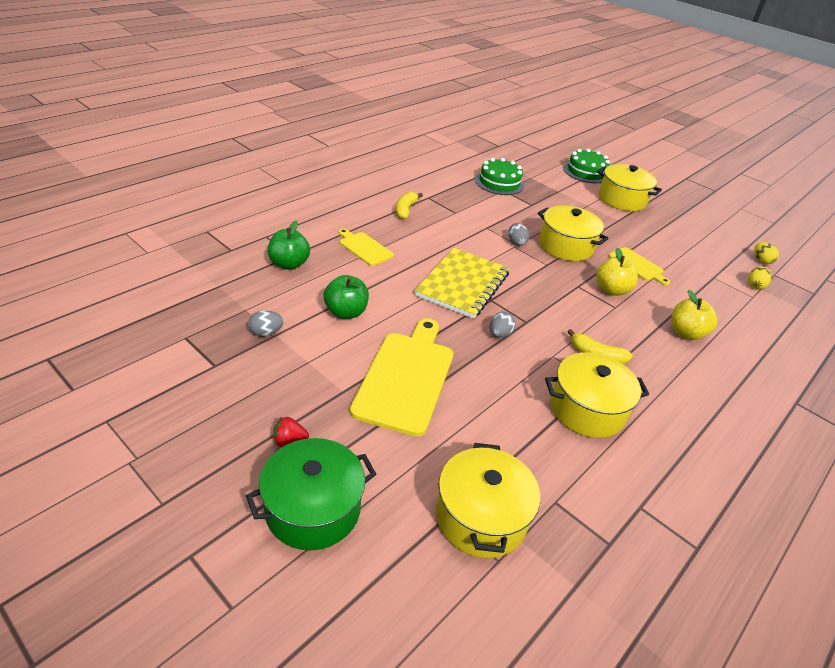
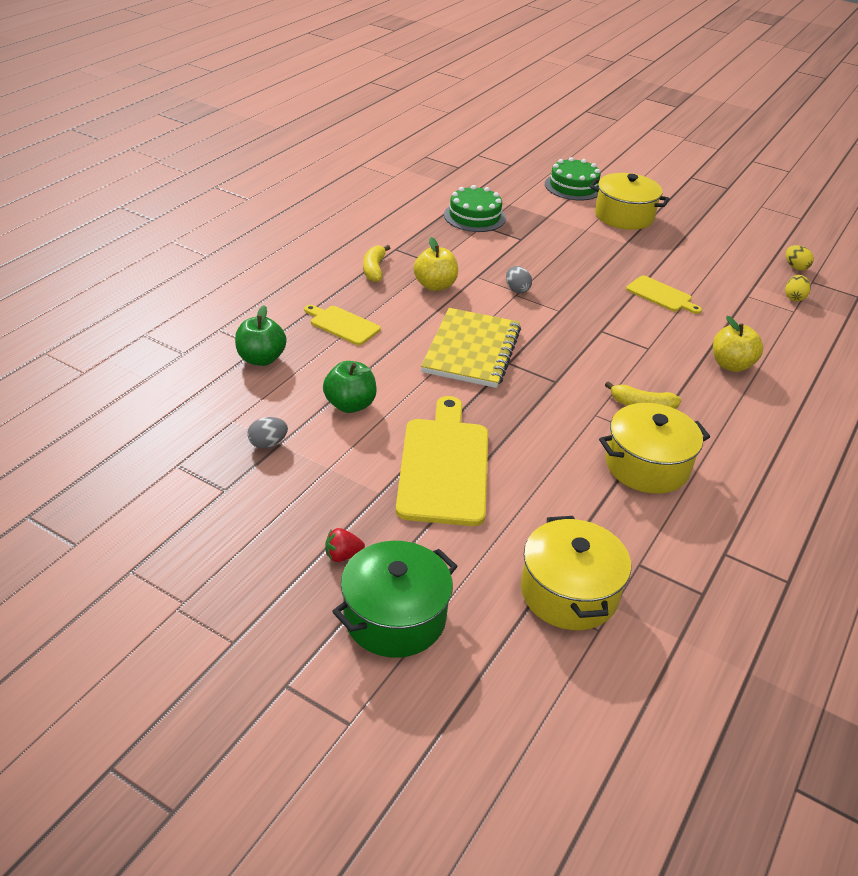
camera: 10 degrees left, 0 degrees up
(499, 334) = (530, 400): grey egg -> none
(565, 246) = (574, 285): yellow pot -> none
(611, 290) = (639, 329): yellow apple -> yellow apple (435, 285)

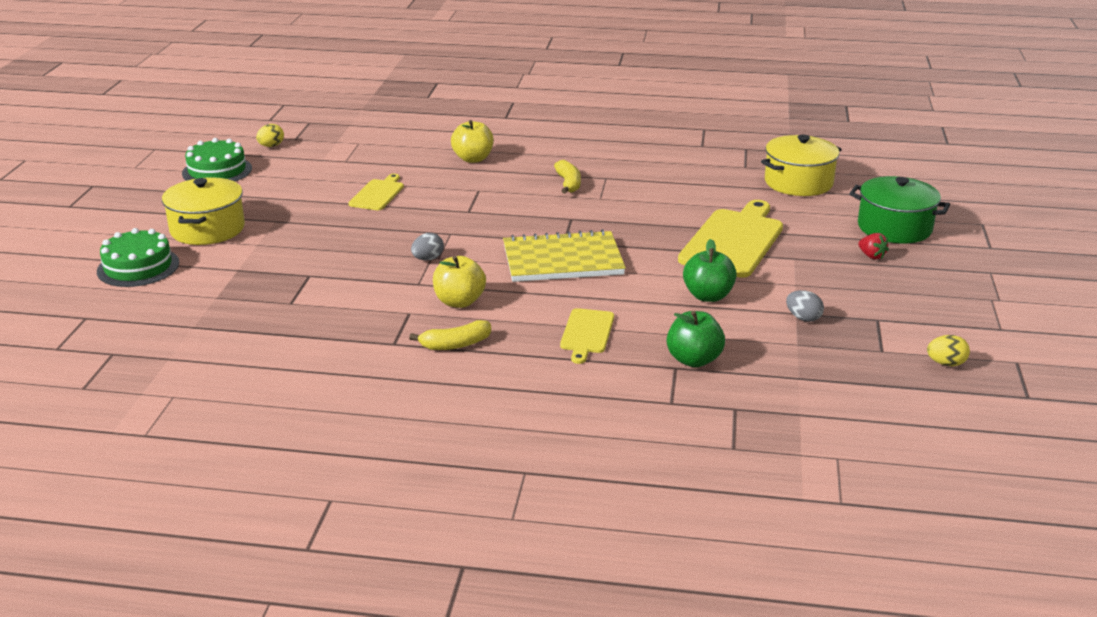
camera: 110 degrees left, 10 degrees down
(444, 466) = (734, 241): yellow cutting board -> yellow cutting board turned 135 degrees clockwise
(474, 216) = (268, 312): green cake -> green cake (217, 171)
(647, 465) = (642, 174): yellow pot -> none
(794, 298) = (333, 144): yellow egg -> yellow egg (946, 363)

